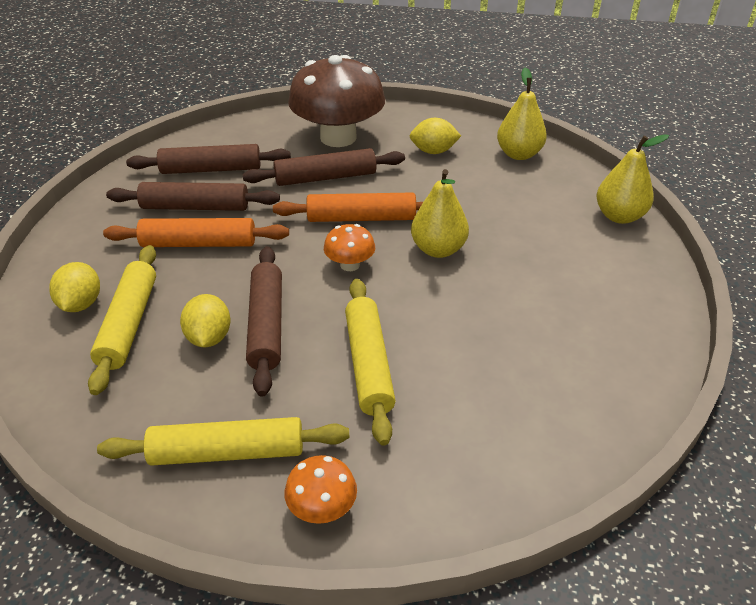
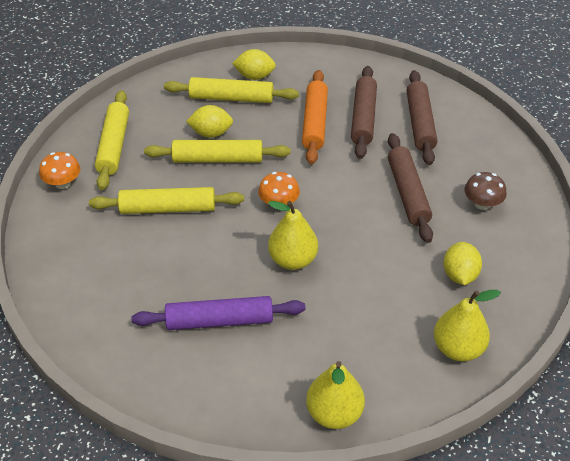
camera: 95 degrees right, 5 degrees up
(266, 325) = (218, 159): brown rolling pin -> yellow rolling pin
(338, 137) = (482, 204): brown mushroom -> brown mushroom, size x0.43
(361, 218) = (342, 214): orange rolling pin -> none
(542, 297) = (219, 321): none -> purple rolling pin

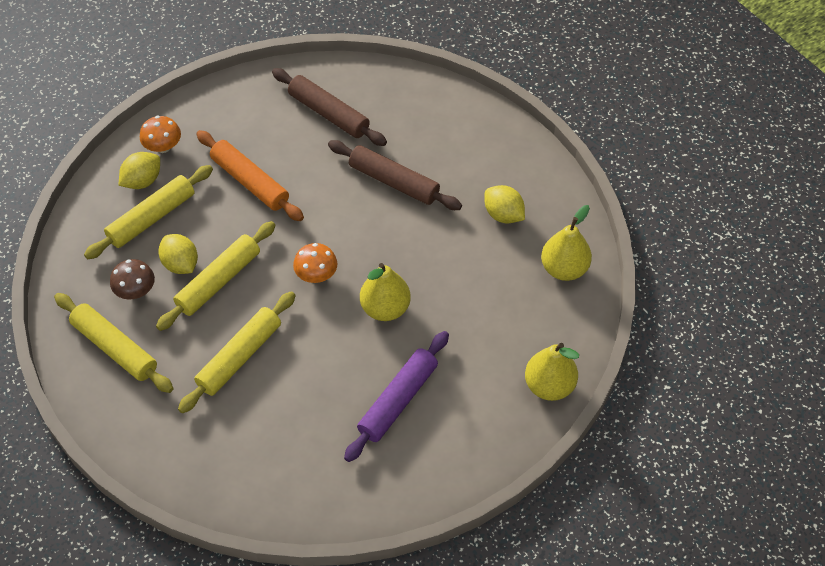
camera: 50 degrees left, 10 degrees up
(63, 183) = (122, 418): orange mushroom -> orange mushroom (163, 146)
(211, 133) = (181, 264): yellow lemon -> yellow lemon turned 75 degrees counterclockwise
(363, 118) = (281, 145): brown rolling pin -> none
(482, 204) = (452, 145): brown mushroom -> brown mushroom (135, 290)

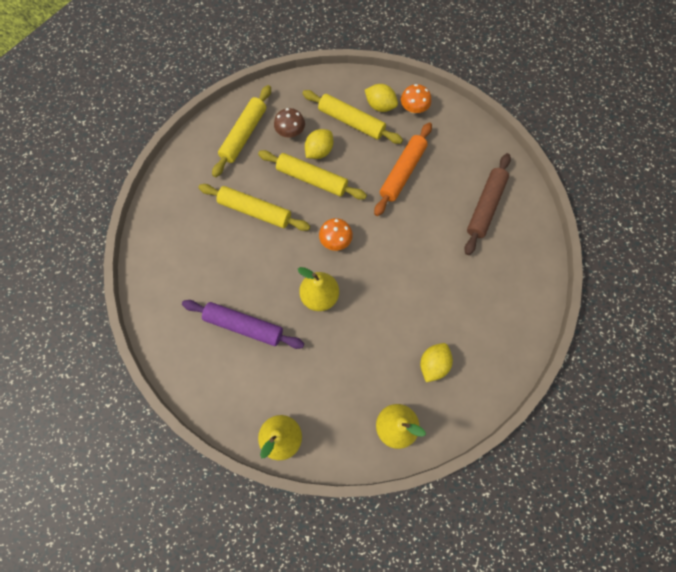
camera: 75 degrees right, 15 degrees up
(394, 182) = (437, 271): brown rolling pin -> none

